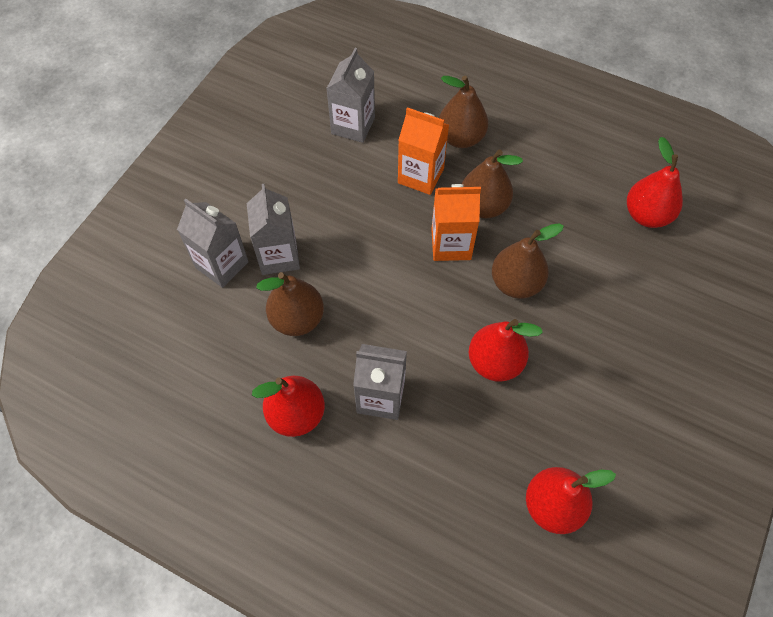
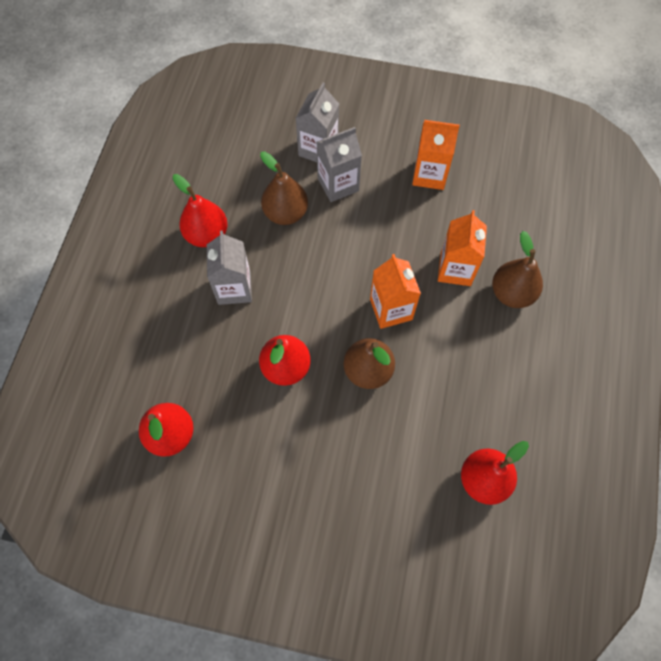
camera: 75 degrees right, 5 degrees up
(299, 167) = (429, 174): none -> orange carton
(353, 126) = (490, 202): grey carton -> none
(483, 206) = (441, 328): brown pear -> none

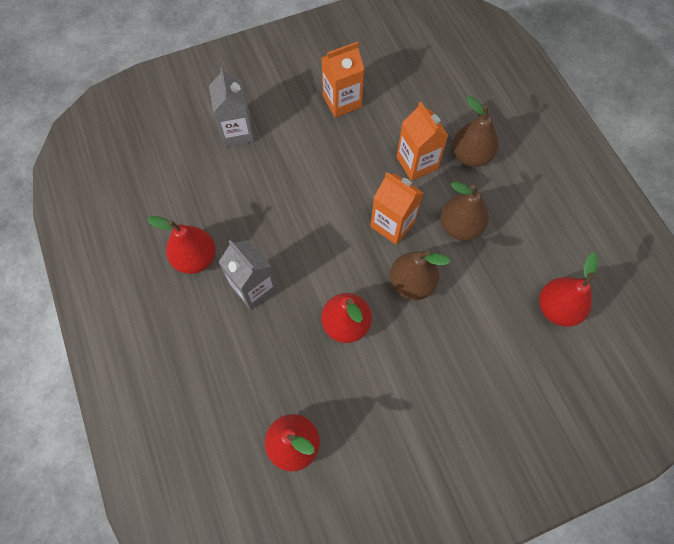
camera: 35 degrees left, 0 degrees up
(285, 213) = (250, 200): brown pear -> brown pear (460, 226)
(338, 184) = (275, 151): grey carton -> none

